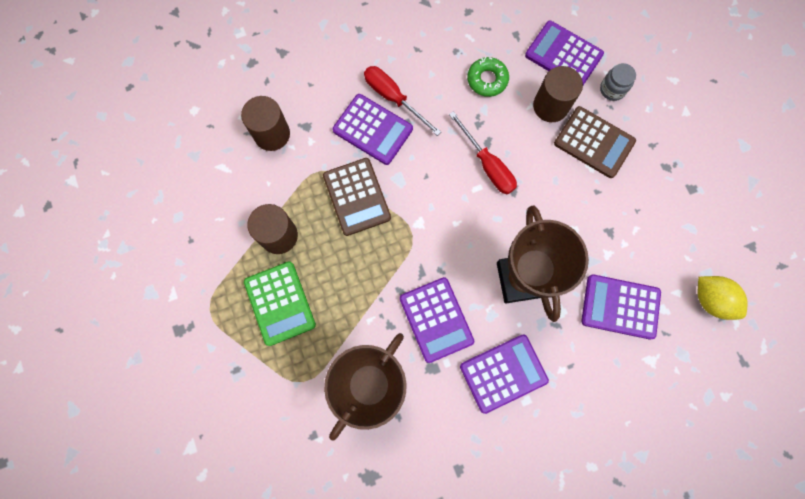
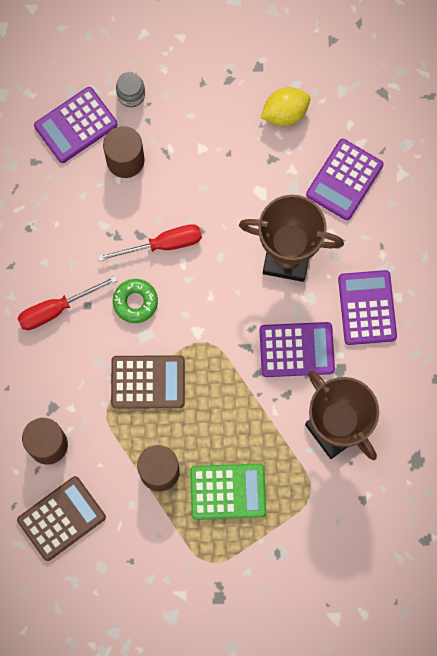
camera: 70 degrees left, 0 degrees up
(373, 129) = (82, 342): purple calculator -> none
(487, 80) = (73, 210): green donut -> green donut (135, 302)
(594, 142) = (179, 135): brown calculator -> brown calculator (61, 518)
(711, 300) = (367, 98): yellow lemon -> yellow lemon (285, 113)

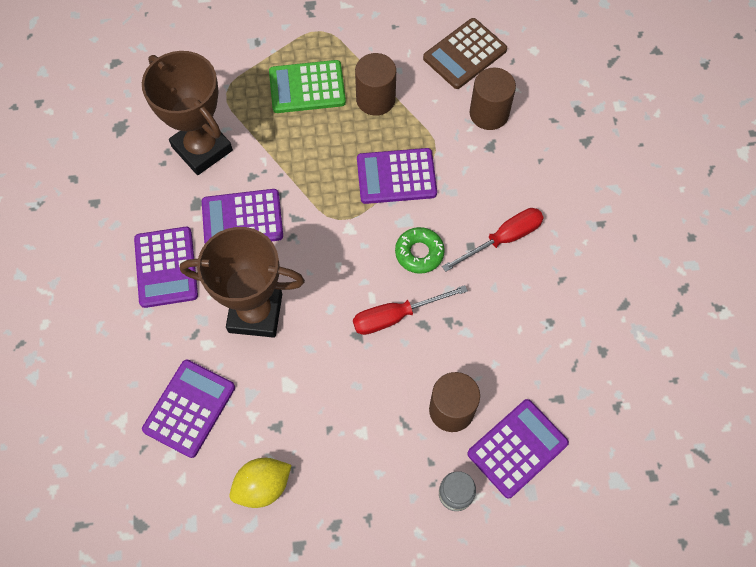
camera: 175 degrees right, 10 degrees down
(148, 382) = (396, 177): brown calculator -> purple calculator

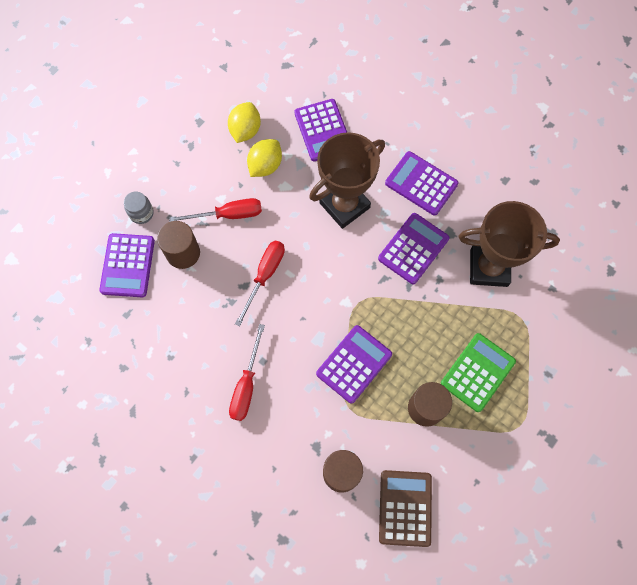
camera: 135 degrees right, 5 degrees up
(284, 426) = (265, 165): none -> yellow lemon
(371, 408) = (228, 215): none -> red screwdriver
(419, 253) = (289, 326): green donut -> none

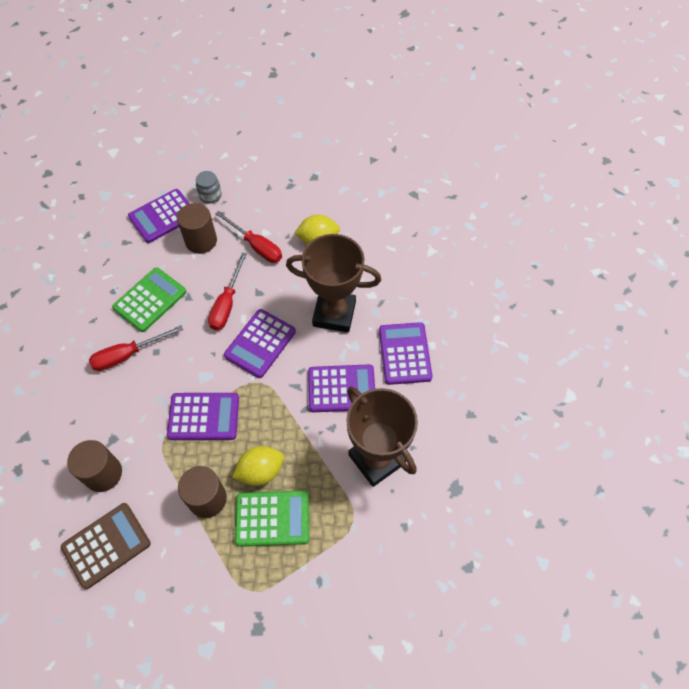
camera: 50 degrees right, 10 degrees down
(207, 333) = (150, 300): none -> green calculator
(245, 130) = (334, 208): yellow lemon -> yellow lemon (260, 471)
(265, 276) = (227, 303): red screwdriver -> red screwdriver turned 120 degrees clockwise
(323, 130) = (383, 255): purple calculator -> purple calculator (260, 343)

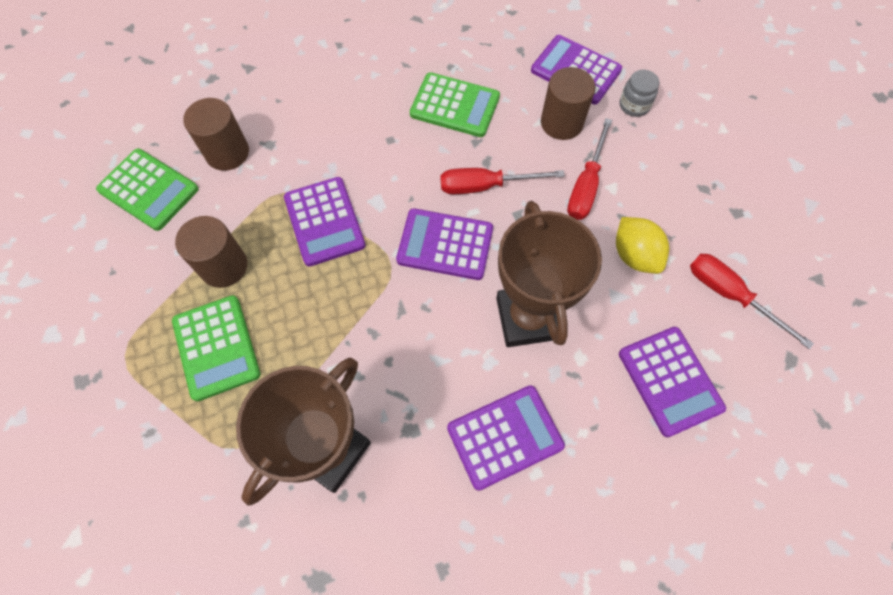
camera: 70 degrees right, 5 degrees up
(106, 545) = (149, 190): brown calculator -> green calculator
(128, 355) = (375, 115): red screwdriver -> red screwdriver (730, 295)
(260, 471) = (273, 311): yellow lemon -> none
(341, 388) = (418, 368): purple calculator -> purple calculator (670, 381)

